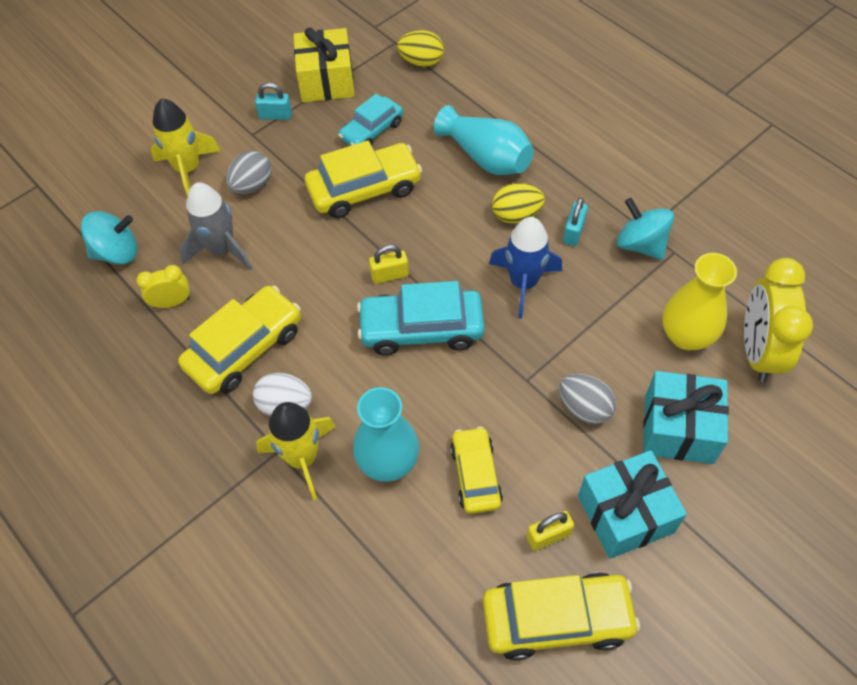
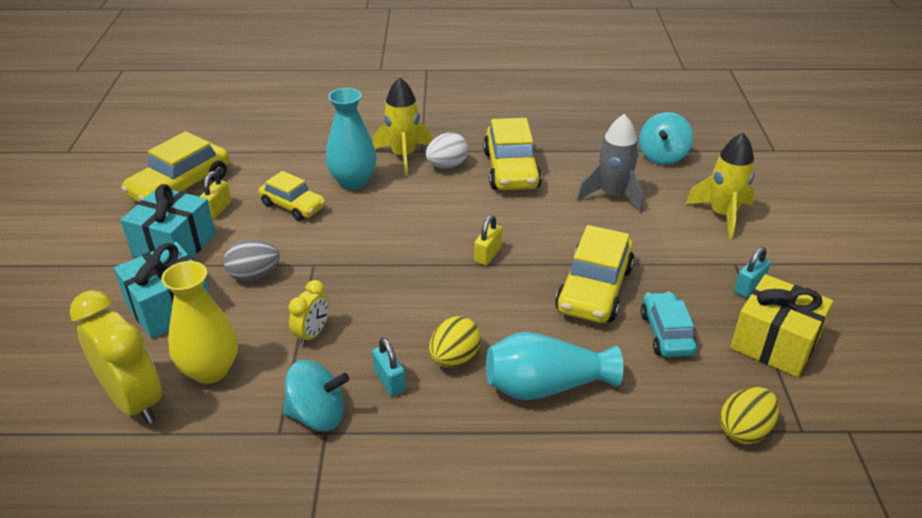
camera: 130 degrees right, 20 degrees down
(172, 302) = (587, 159): yellow clock -> yellow clock (312, 334)
(252, 185) = (667, 236): grey egg -> none
(421, 329) = (421, 243): turquoise car -> none
(523, 283) = (385, 315): blue rocket -> none

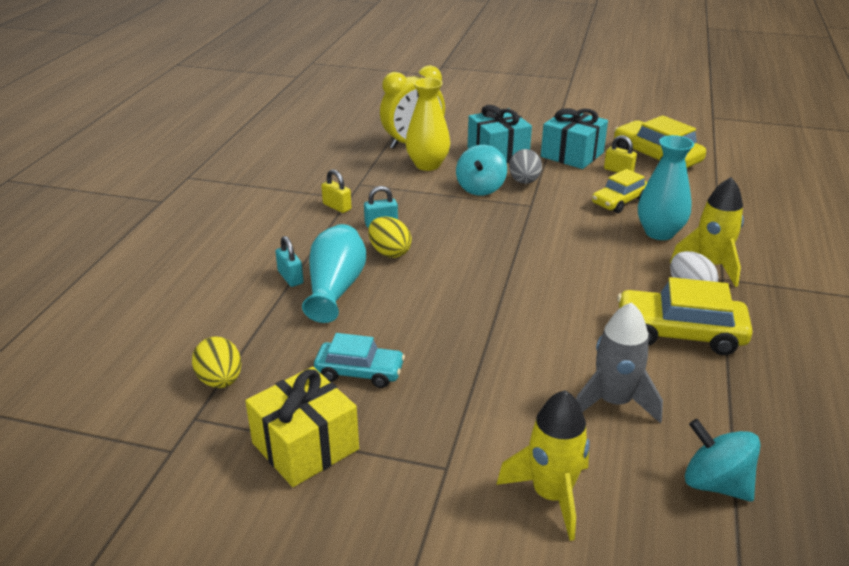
camera: 105 degrees right, 5 degrees down
(312, 334) = (446, 199): yellow clock -> none
(317, 415) = (365, 196): turquoise spinning top -> turquoise spinning top (480, 188)
(488, 255) = (518, 290): yellow padlock -> yellow padlock (337, 207)
(594, 289) = (442, 343): yellow car -> none
(749, 287) = (399, 462): turquoise padlock -> turquoise padlock (290, 277)

